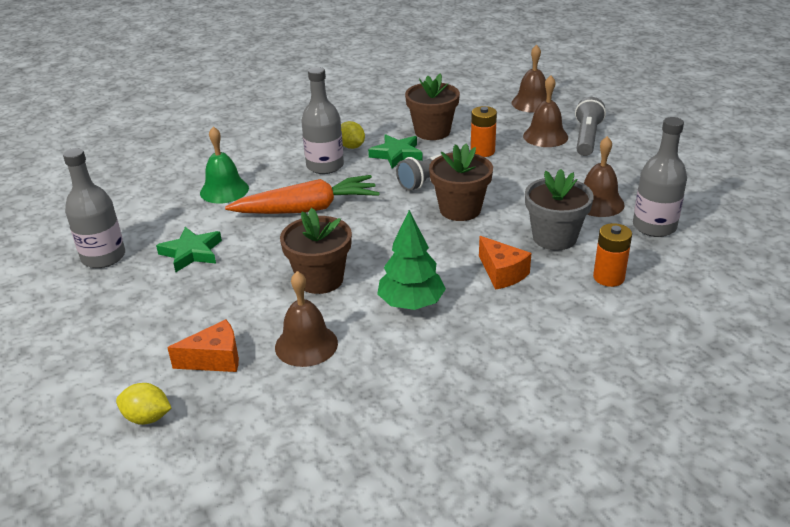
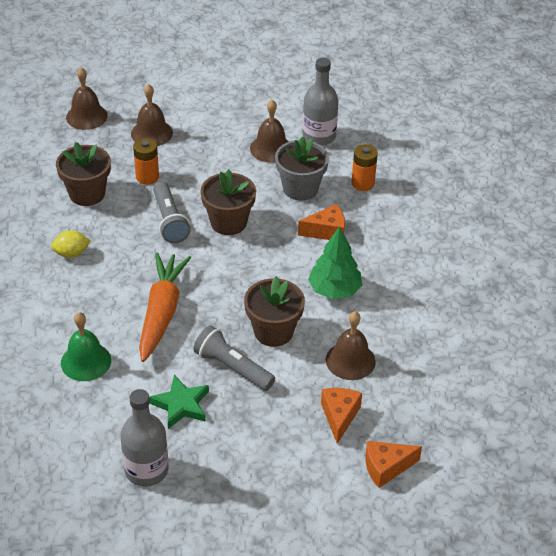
camera: 70 degrees left, 10 degrees up
(147, 418) = (386, 468): yellow lemon -> orange cheese
(325, 166) = (94, 281): grey bottle -> none
(396, 154) = (110, 229): green star -> none
(586, 138) = (173, 113): grey flashlight -> grey flashlight (232, 368)

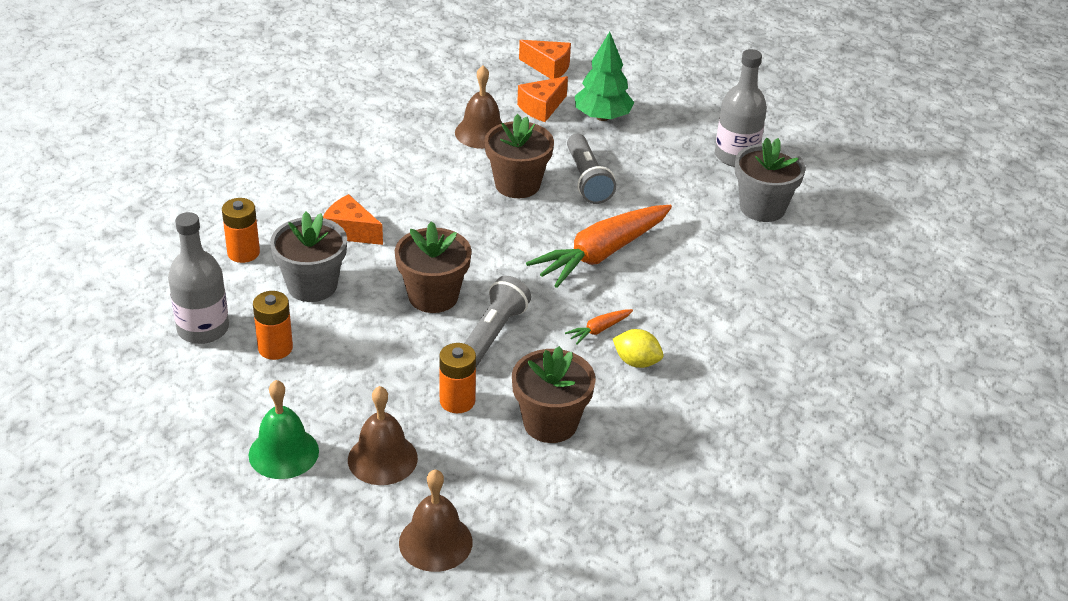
camera: 140 degrees left, 5 degrees down
(85, 427) = (762, 208): none -> grey flower pot
(86, 361) = (716, 254): green bell -> green bell (283, 453)
(112, 260) = (599, 330): none -> orange carrot
(181, 405) = (662, 179): green star -> none
(271, 148) = (275, 348): brown bell -> orange battery
(334, 290) = (419, 183): green tree -> green tree (602, 117)

